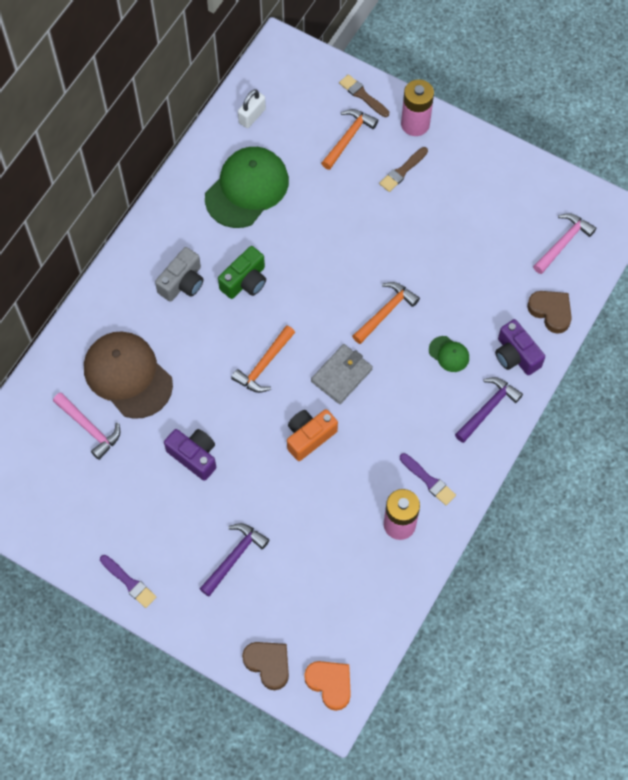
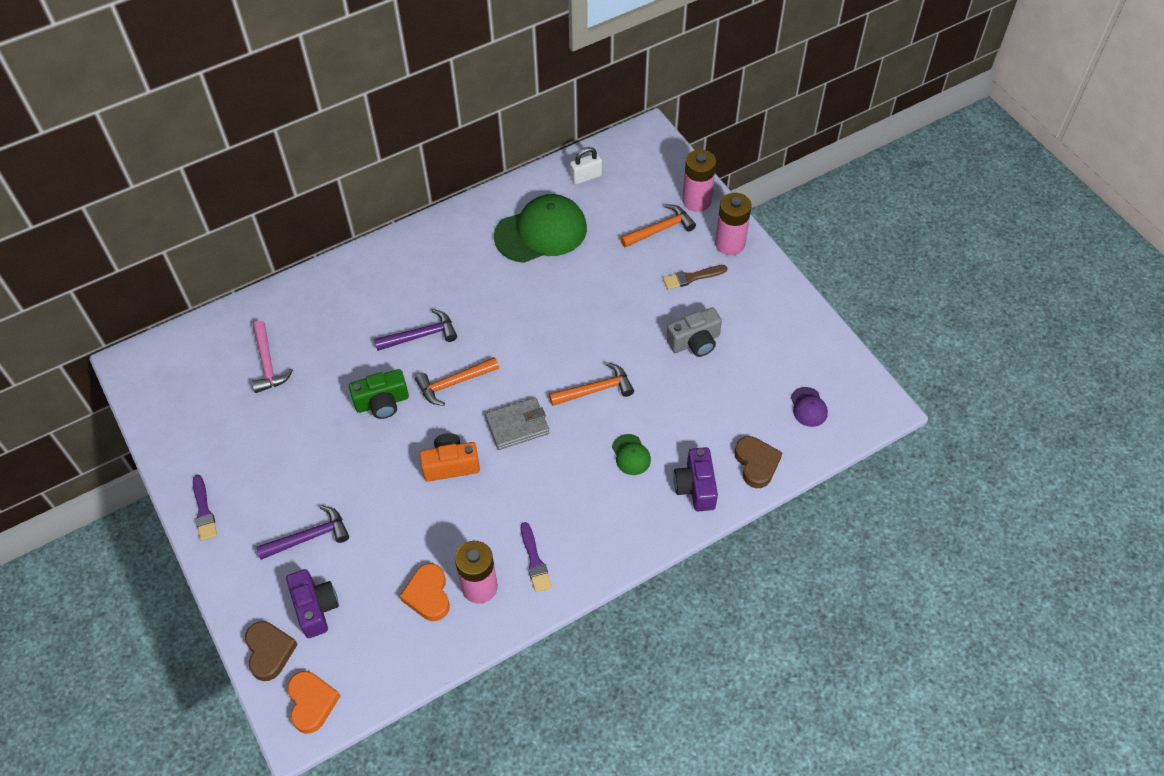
camera: 30 degrees right, 10 degrees down
(128, 375) = (331, 336): brown cap -> none
(182, 283) = (432, 282): grey camera -> grey camera (695, 342)
(194, 456) = (338, 431): purple camera -> purple camera (315, 608)
(245, 281) = (486, 306): green camera -> green camera (382, 402)
(362, 95) = (696, 201): brown brush -> pink battery
(363, 552) = (428, 595): none -> orange heart
(488, 409) = (636, 523): purple hammer -> purple hammer (421, 335)
(563, 243) = (808, 407): pink hammer -> purple cap

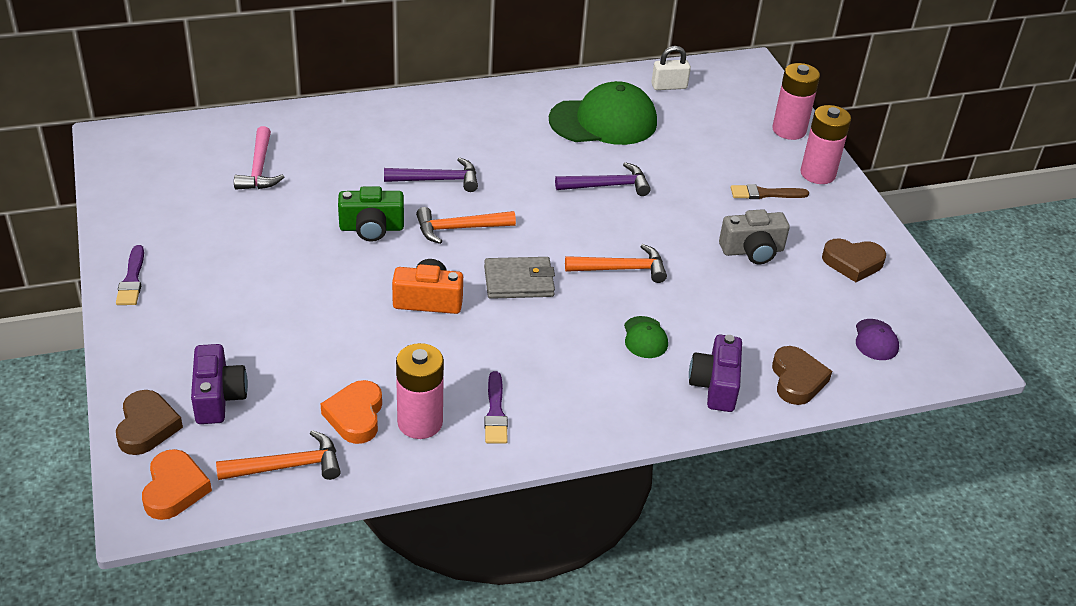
camera: 10 degrees right, 15 degrees down
(309, 537) = (239, 330): purple hammer -> purple hammer (607, 186)
(660, 229) = (740, 146): orange hammer -> orange hammer (287, 466)
(776, 333) = (853, 263): none -> brown heart

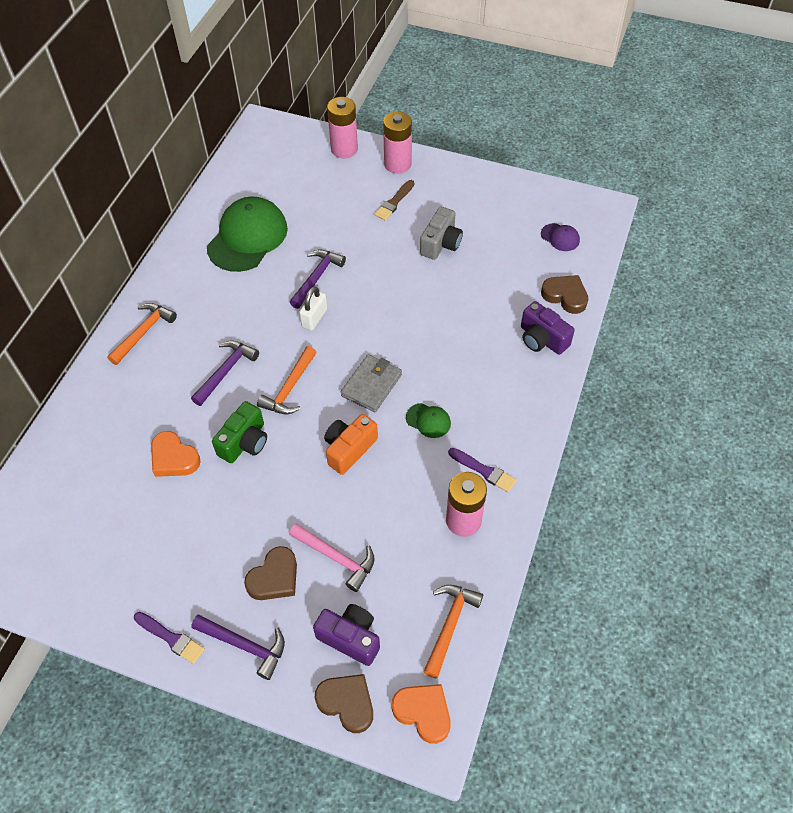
camera: 50 degrees left, 15 degrees up
(158, 329) = (244, 645): none -> purple hammer
(259, 168) = (109, 480): pink hammer -> pink hammer (336, 558)
(355, 416) = (430, 557): orange heart -> orange heart (174, 458)
(621, 269) = (404, 321): orange hammer -> orange hammer (143, 332)
(645, 337) = (475, 348): green cap -> green cap (428, 420)
(669, 86) = (243, 179): white padlock -> white padlock (314, 318)
(853, 263) = (489, 203): brown heart -> brown heart (274, 578)

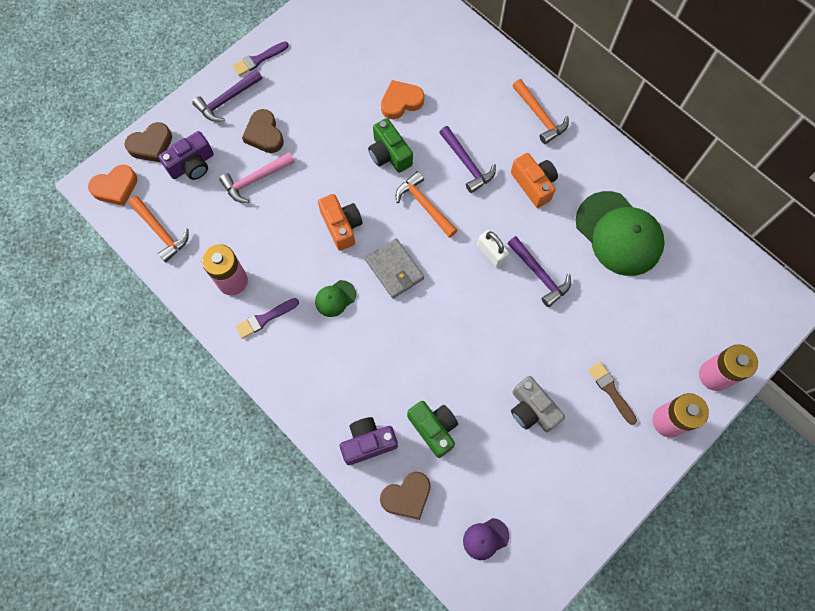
camera: 115 degrees right, 15 degrees up
(225, 311) = (533, 184): none -> orange camera
(499, 299) = (434, 428): none -> green camera

